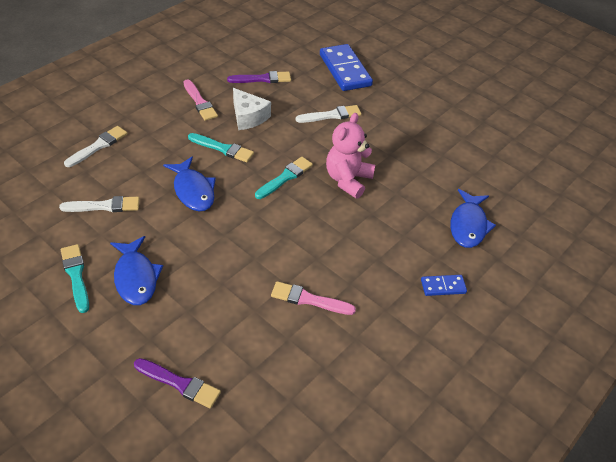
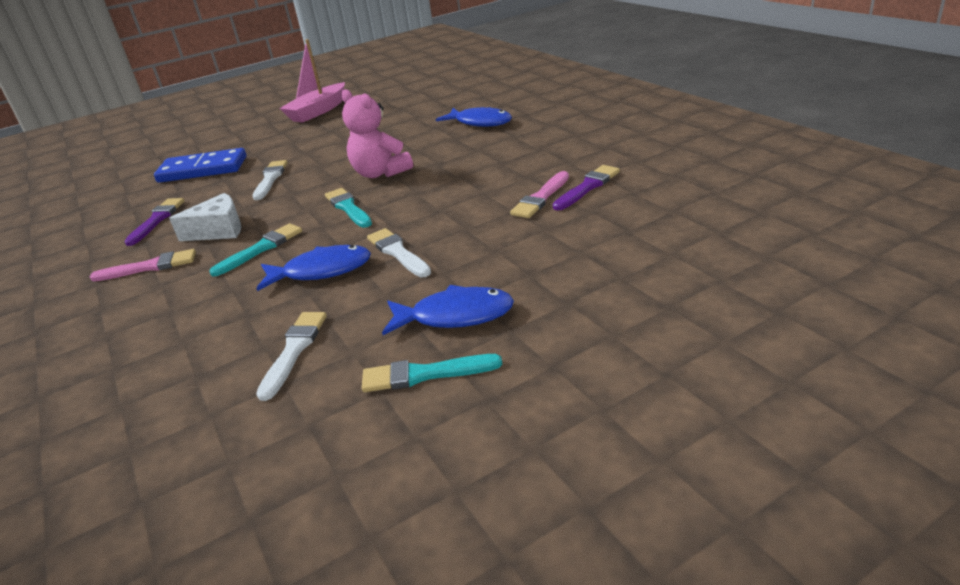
camera: 65 degrees left, 15 degrees down
(98, 146) = (150, 362): white brush -> white brush (398, 252)
(179, 384) = (642, 278): purple brush -> purple brush (587, 187)
(443, 286) = (549, 136): blue domino -> none
(476, 98) = (318, 111): none -> pink boat

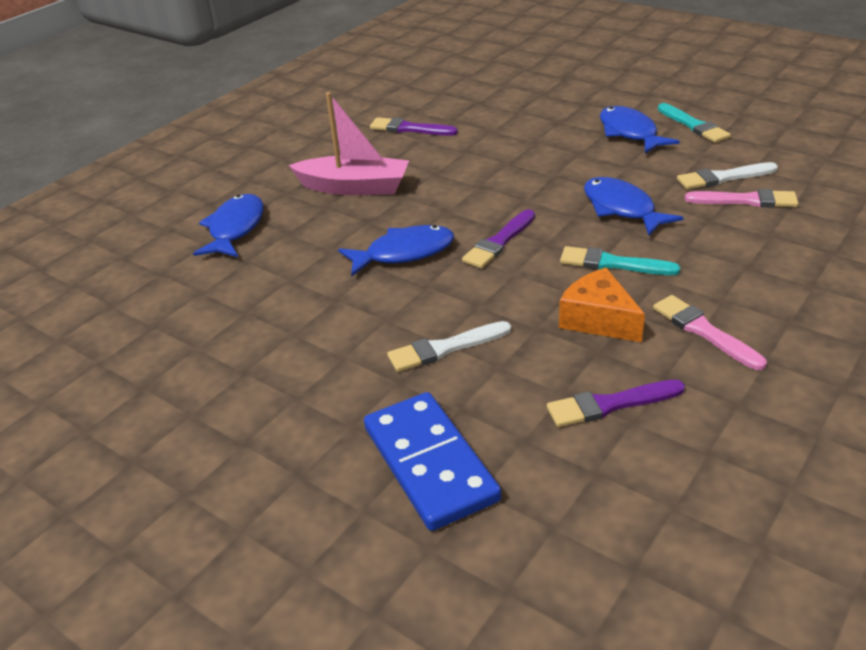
camera: 115 degrees left, 5 degrees up
(219, 230) = (598, 319): white cheese -> orange cheese
(318, 111) = (133, 439): pink boat -> pink boat (354, 187)
(348, 208) = (499, 242): turquoise brush -> purple brush
(380, 173) = (404, 253): pink teddy bear -> blue fish
(398, 252) = (567, 181): white brush -> none
(541, 198) = (437, 144): pink brush -> pink brush (746, 200)

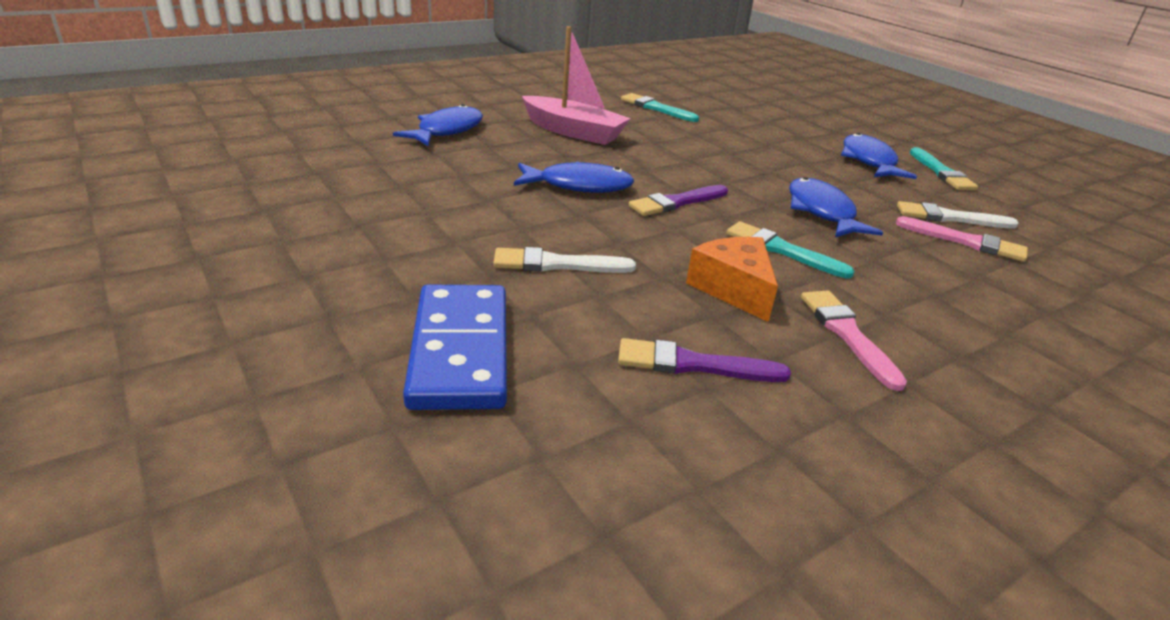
camera: 15 degrees right, 5 degrees down
(409, 129) = (656, 108): purple brush -> turquoise brush

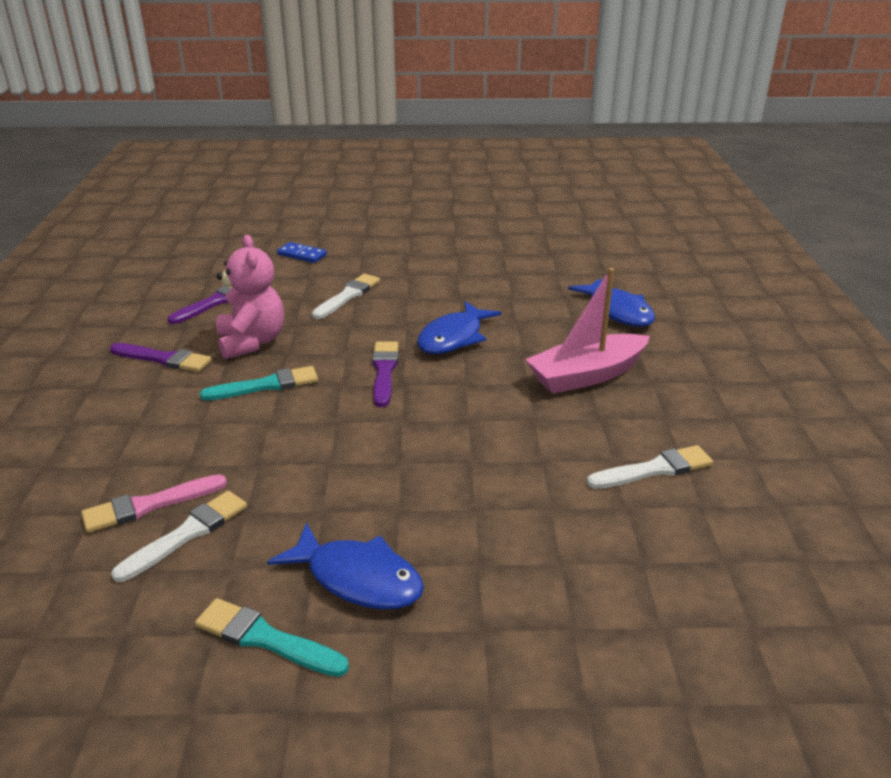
camera: 125 degrees right, 0 degrees up
(459, 351) = (302, 255): blue domino -> blue domino, size x0.49
(656, 108) = (654, 469): turquoise brush -> white brush
(733, 289) = (252, 342): orange cheese -> pink teddy bear
(822, 212) = (291, 444): blue fish -> none
(847, 334) = (163, 359): pink brush -> purple brush

